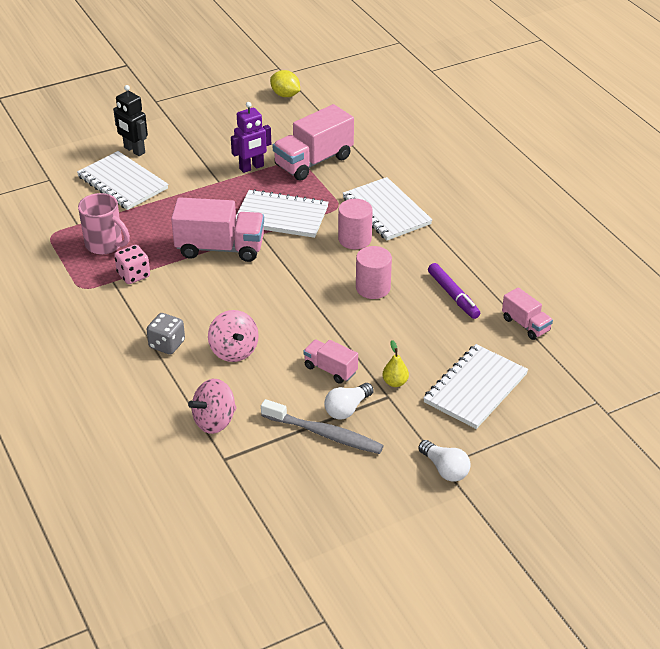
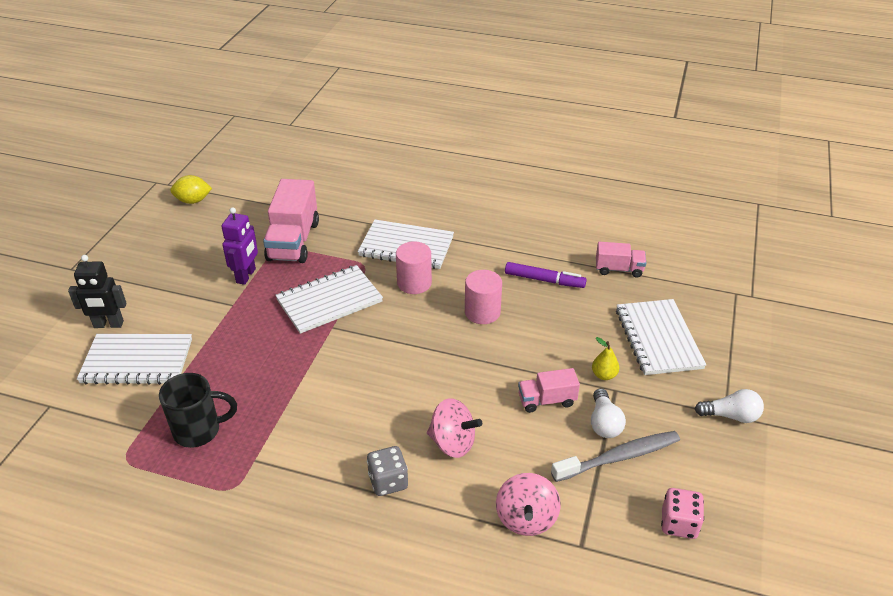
camera: 45 degrees left, 0 degrees up
(105, 245) = (199, 431): pink mug -> black mug
(133, 275) = (267, 440): pink dice -> pink dice (679, 523)
(220, 248) = (314, 361): pink truck -> none

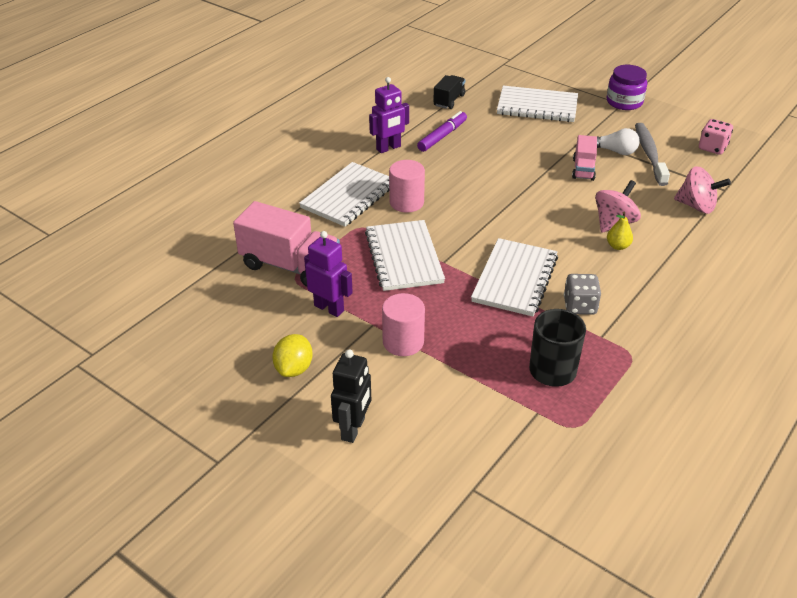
camera: 70 degrees left, 0 degrees up
(137, 361) = (430, 408): white notebook -> white notebook (514, 279)
(193, 201) = (150, 334): yellow lemon -> yellow lemon (294, 368)
(388, 481) = (646, 263): grey dice -> grey dice (580, 306)
(482, 312) = (467, 175): pink cylinder -> pink cylinder (403, 342)
(499, 250) = (388, 148): none -> purple robot
(604, 375) = (566, 138): yellow pear -> yellow pear (618, 246)
(619, 269) = (449, 100): pink truck -> black truck
(731, 416) = (624, 102): white light bulb -> purple jar

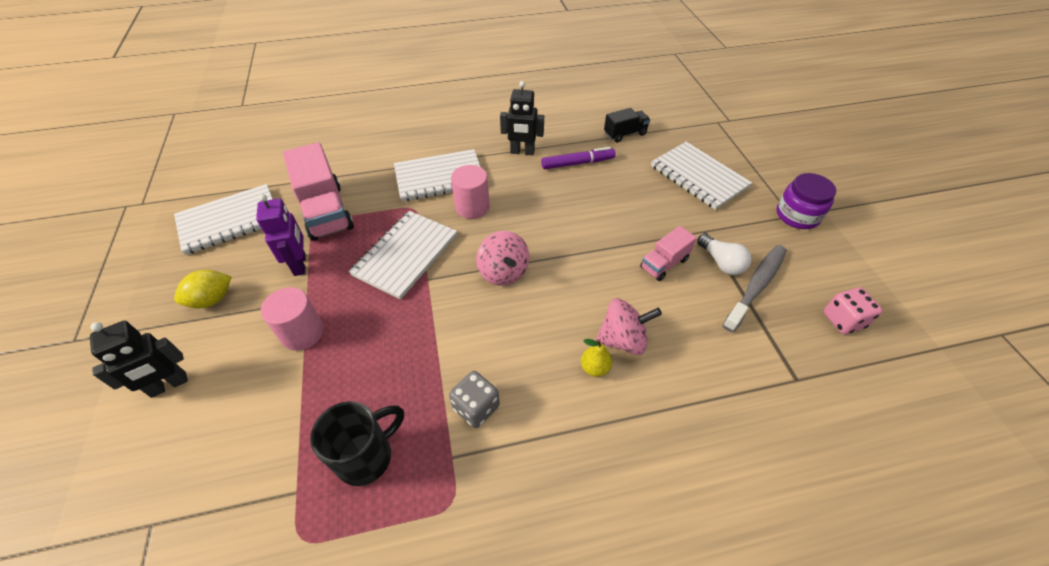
camera: 40 degrees right, 10 degrees up
(388, 148) = (522, 152): purple robot -> black robot
(514, 279) = (459, 336): white notebook -> white notebook (230, 220)
(696, 206) = (738, 378): pink spinning top -> pink spinning top (503, 272)

